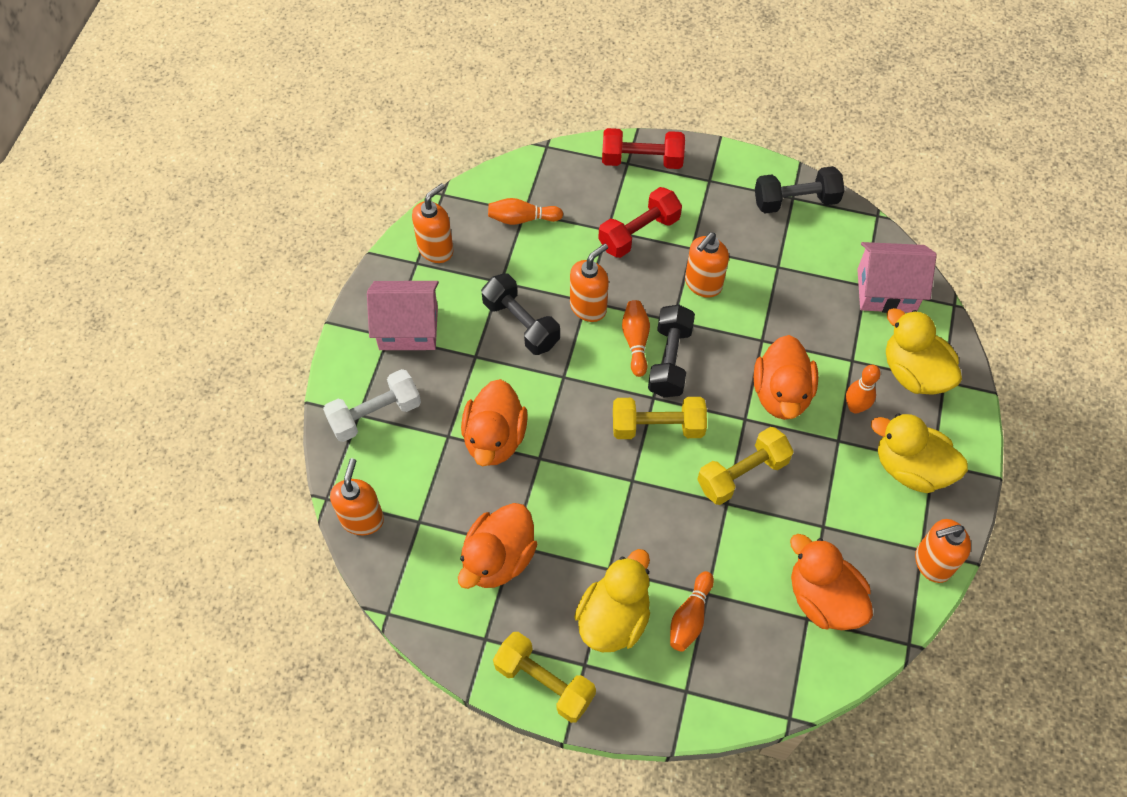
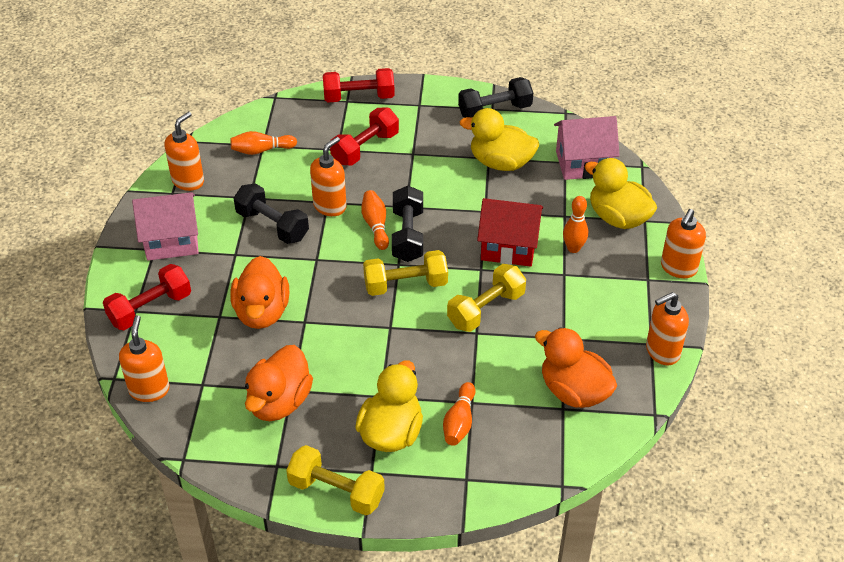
camera: 10 degrees left, 15 degrees down
(375, 414) = (150, 309): white dumbbell -> red dumbbell
(703, 284) = (426, 177): orange soap dispenser -> orange soap dispenser (678, 268)
(781, 394) = (509, 247): orange duck -> red house
(910, 468) = (629, 286): yellow duck -> yellow duck (501, 163)

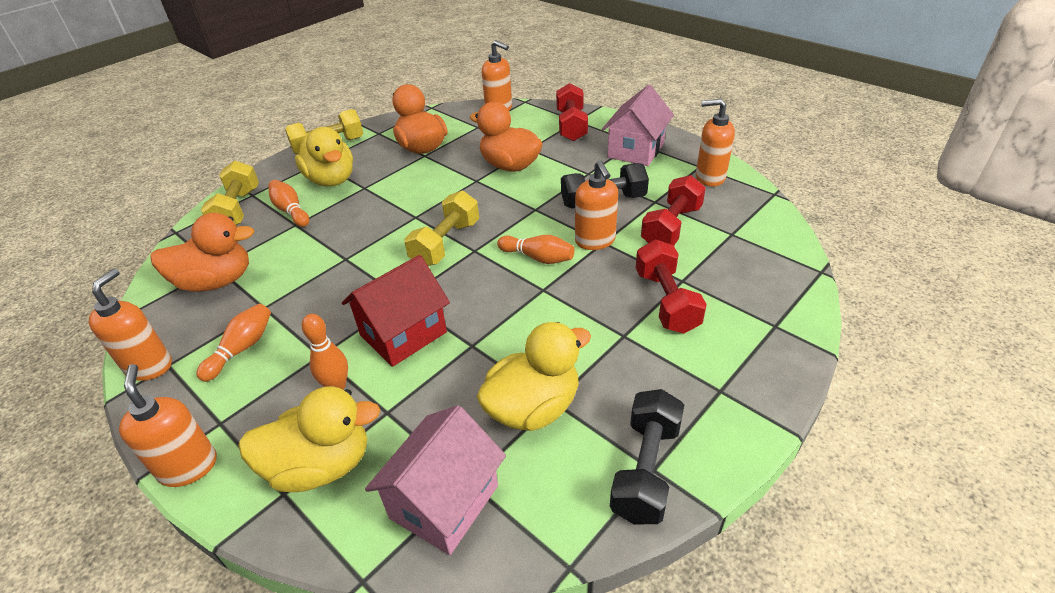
camera: 130 degrees right, 5 degrees down
(188, 181) = (709, 177): orange soap dispenser -> orange soap dispenser turned 120 degrees clockwise
(261, 150) = (723, 230): orange bowling pin -> orange bowling pin (242, 349)
(359, 97) = (776, 339): red dumbbell -> red dumbbell (671, 227)
(408, 235) = (502, 272): black dumbbell -> none
(486, 309) = (358, 276): yellow dumbbell -> yellow dumbbell (237, 210)

